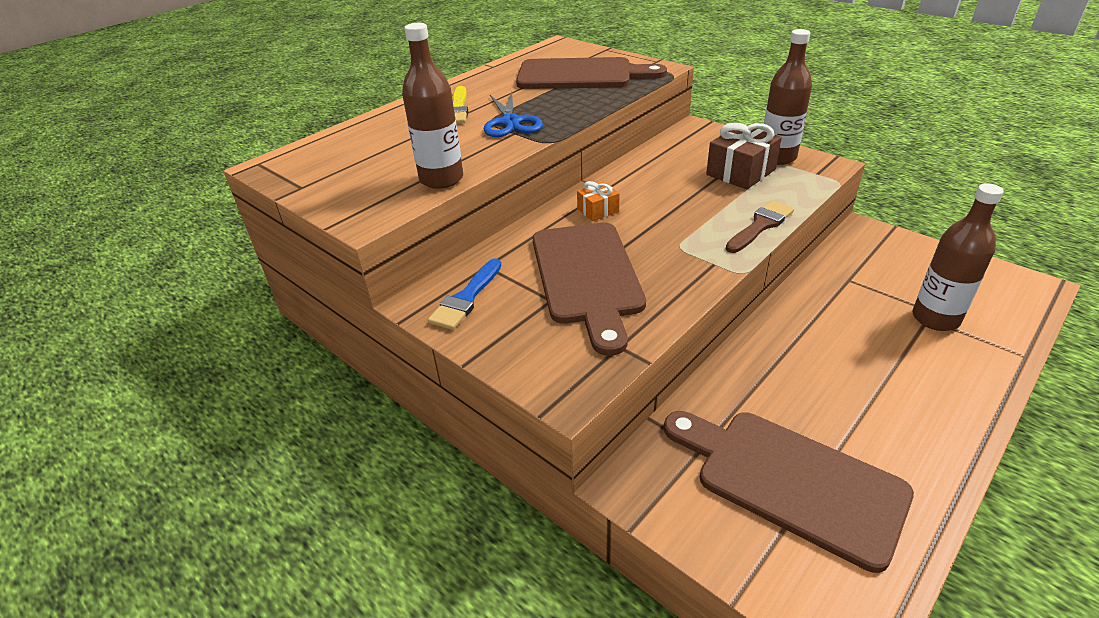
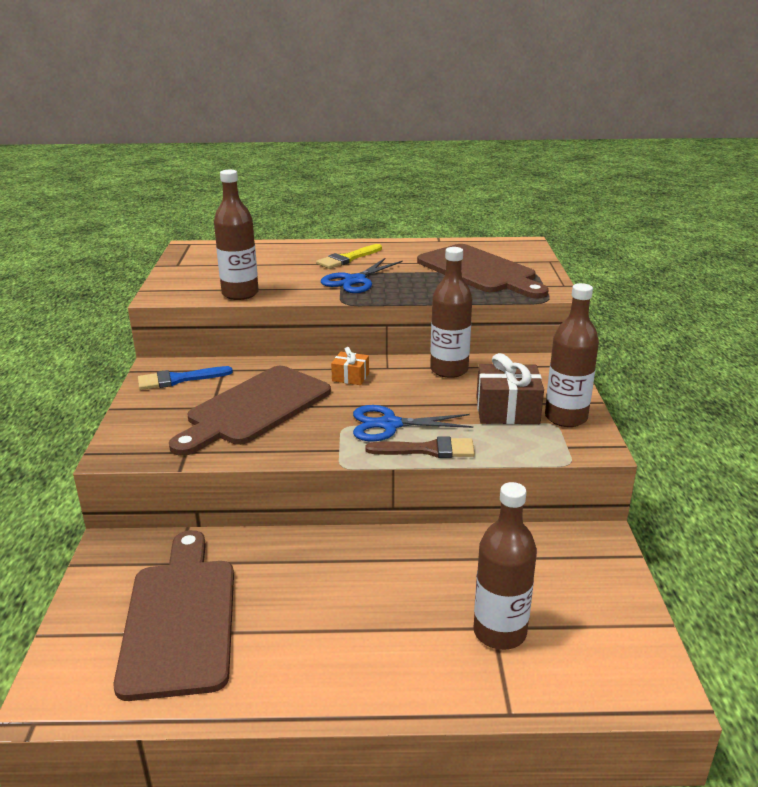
camera: 45 degrees right, 10 degrees down
(648, 167) = (449, 370): none -> brown bottle
(702, 225) = (389, 425): none -> blue scissors

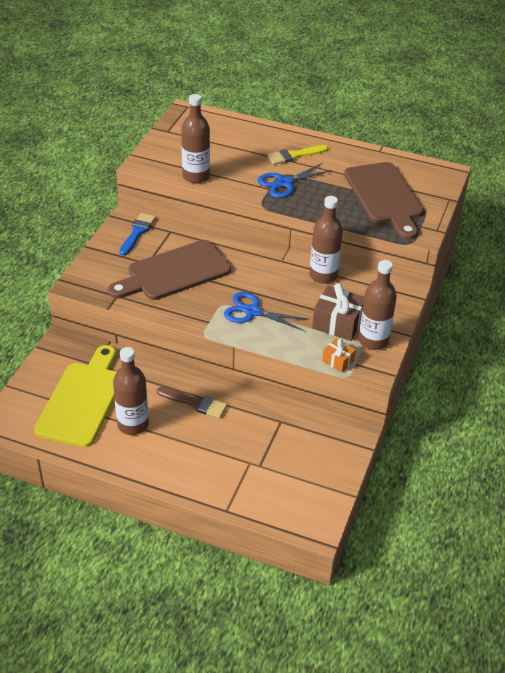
camera: 20 degrees right, 15 degrees up
(178, 379) = (137, 232): blue brush -> blue brush turned 105 degrees clockwise
(180, 618) = (82, 400): brown cutting board -> yellow cutting board
(350, 377) = (251, 262): orange gift -> orange gift (338, 361)
(428, 450) = (264, 339): brown brush -> brown brush (195, 403)
(499, 632) = (251, 466): brown bottle -> brown bottle (133, 424)

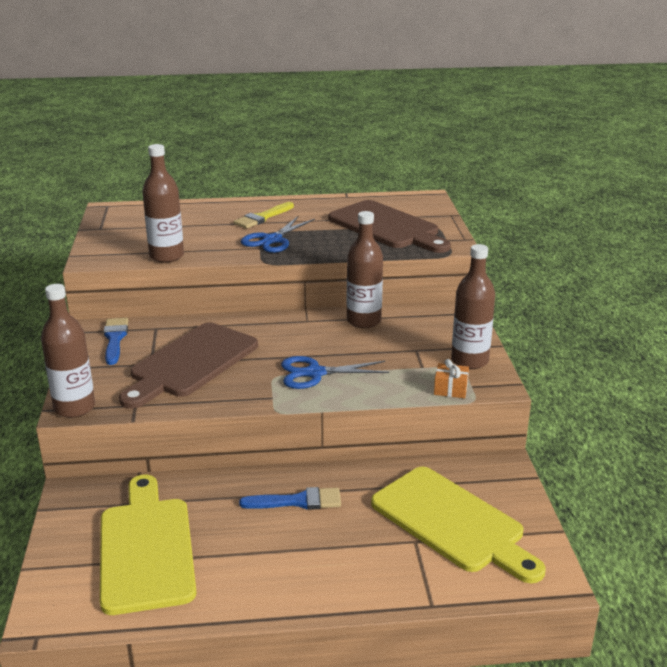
camera: 25 degrees left, 15 degrees down
(133, 424) = (235, 552): brown bottle -> brown bottle (74, 408)
(195, 403) = (298, 501): brown brush -> blue brush
(284, 459) = (452, 522): none -> yellow cutting board
(338, 323) = (418, 356): brown gift -> none

